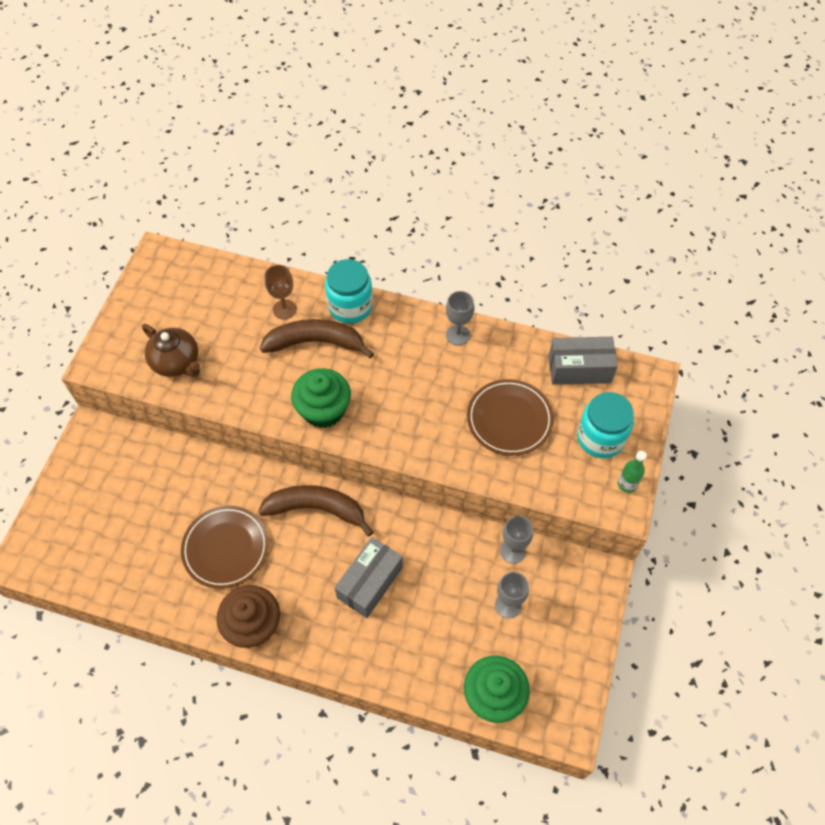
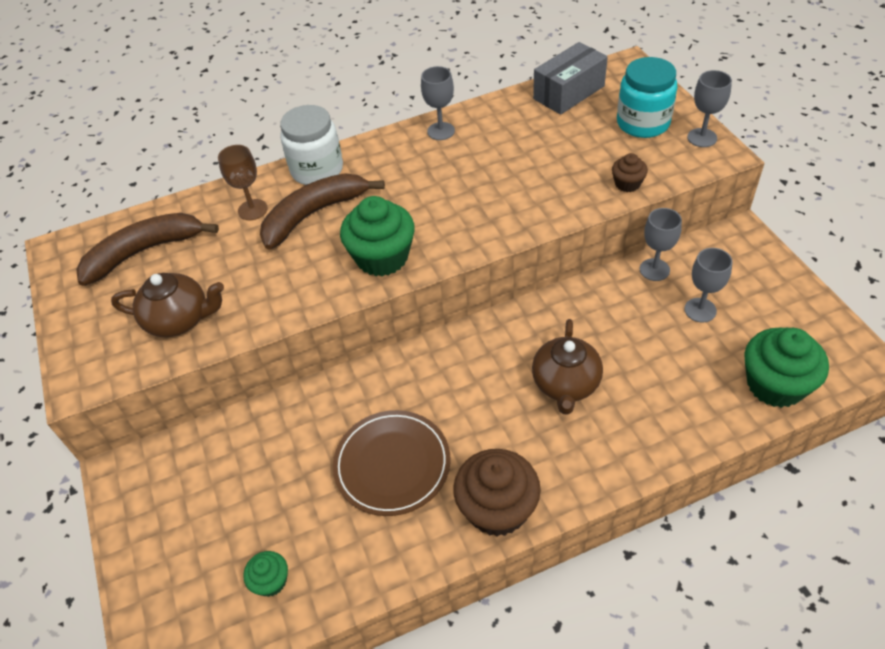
camera: 35 degrees left, 10 degrees down
(107, 562) = (271, 581): none -> green cupcake
(316, 509) = (447, 364): brown banana -> brown banana (144, 252)
(350, 306) = (317, 170): turquoise jar -> white jar
(370, 582) = (566, 384): grey box -> brown teapot
(509, 419) = (556, 157): brown plate -> none
(531, 479) = (627, 184): none -> brown cupcake
(627, 484) = (702, 138): green bottle -> grey goblet

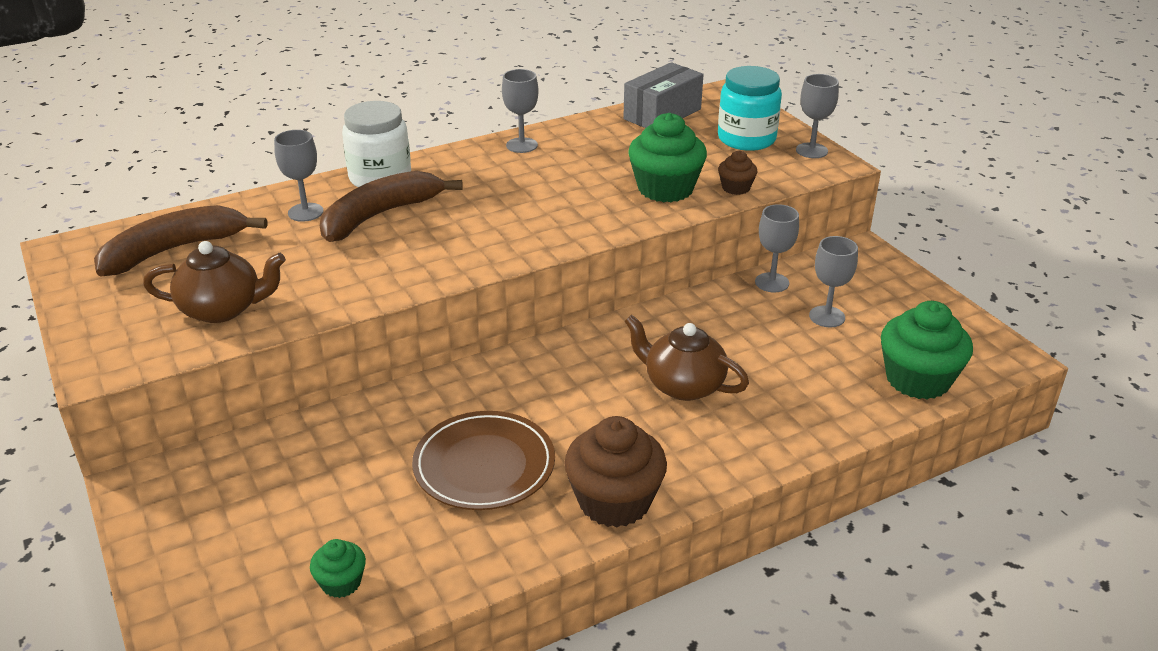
camera: 10 degrees left, 15 degrees down
(252, 210) = (305, 212): brown goblet -> grey goblet
(382, 257) = (464, 251): green cupcake -> green cupcake (665, 189)
(566, 384) = (683, 385): brown teapot -> brown teapot turned 120 degrees clockwise

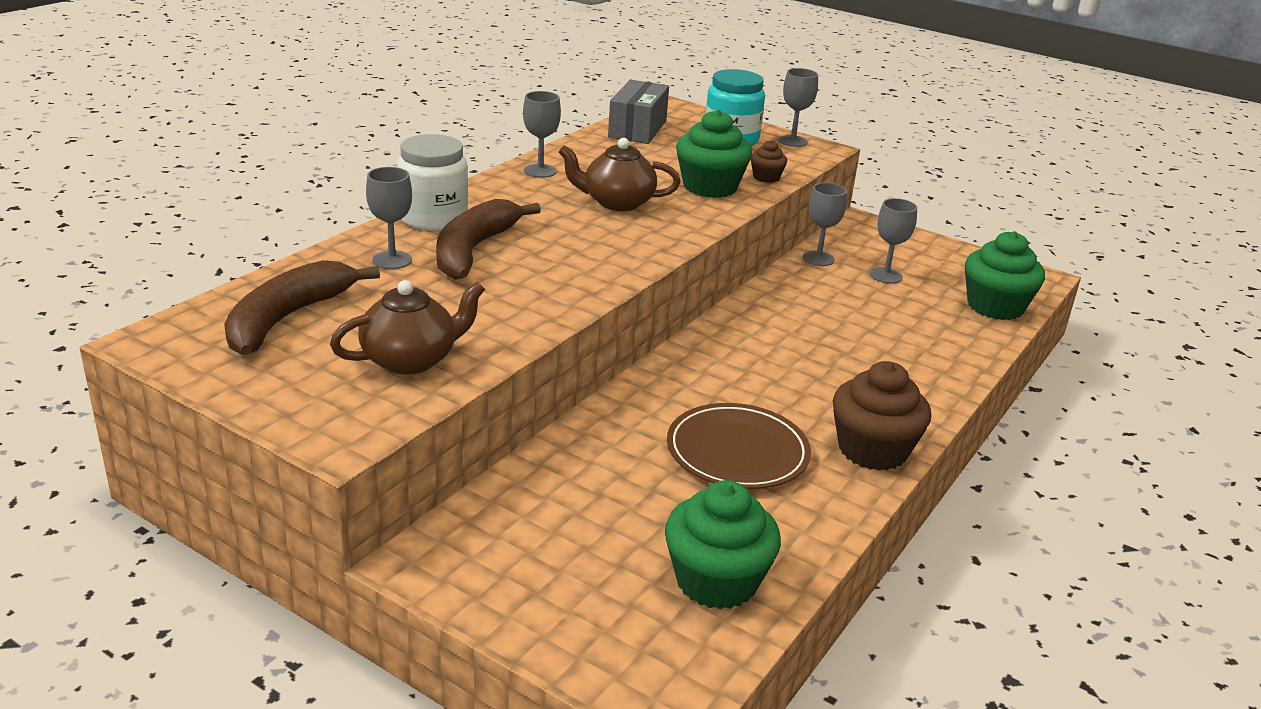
camera: 30 degrees left, 5 degrees down
(341, 582) = (716, 581): green cupcake -> green cupcake, size x1.99
(683, 385) = (832, 350): brown teapot -> brown teapot (617, 202)

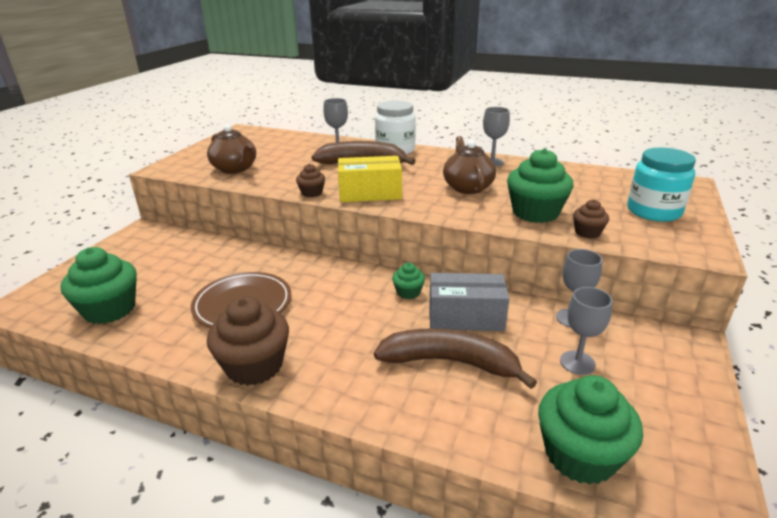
camera: 80 degrees right, 0 degrees up
(287, 318) = (267, 144): brown banana -> brown banana (450, 362)
(573, 302) = (312, 193): none -> brown cupcake
(601, 263) = (370, 193): none -> yellow box
(637, 129) = (614, 178): grey box -> grey box (466, 317)
(745, 331) = (408, 292): none -> green cupcake
(792, 141) = (699, 238): grey goblet -> none

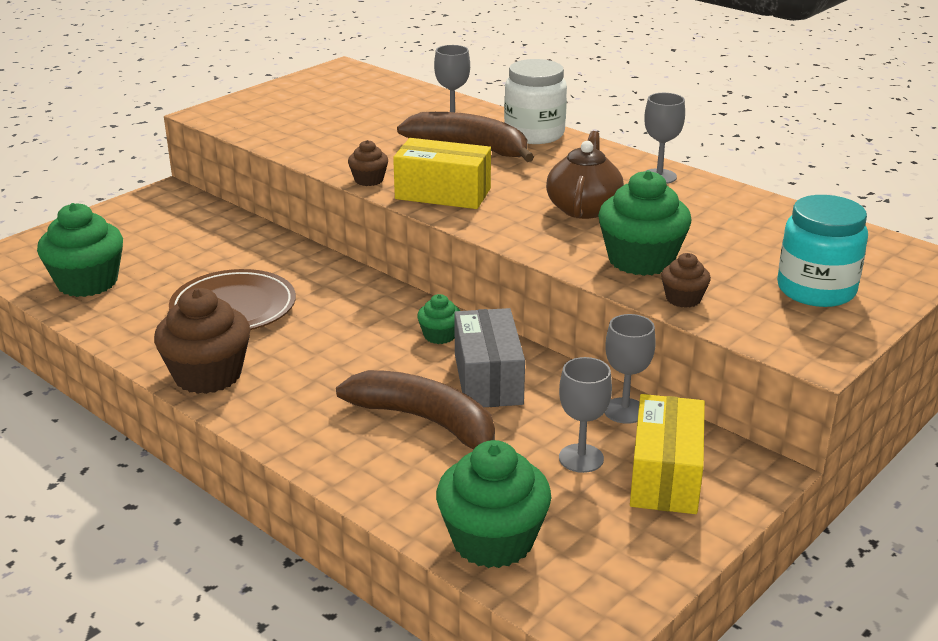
camera: 20 degrees right, 0 degrees up
(235, 169) = (296, 129): brown teapot -> none
(466, 317) = (488, 379): grey box -> grey box turned 60 degrees clockwise
(641, 361) = (665, 476): none -> yellow box

